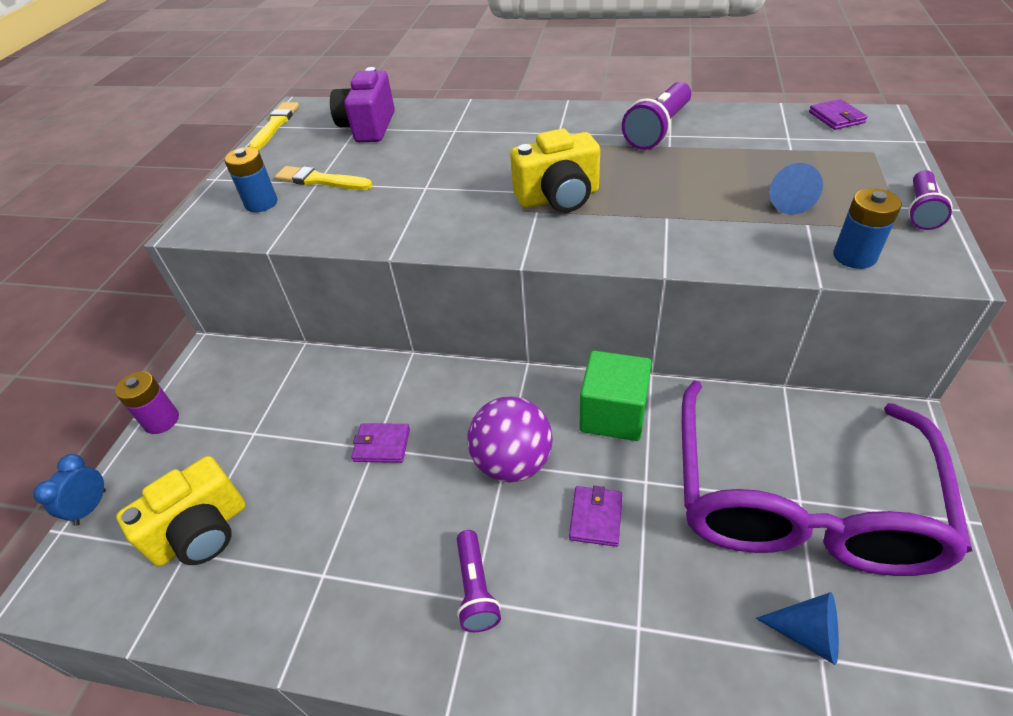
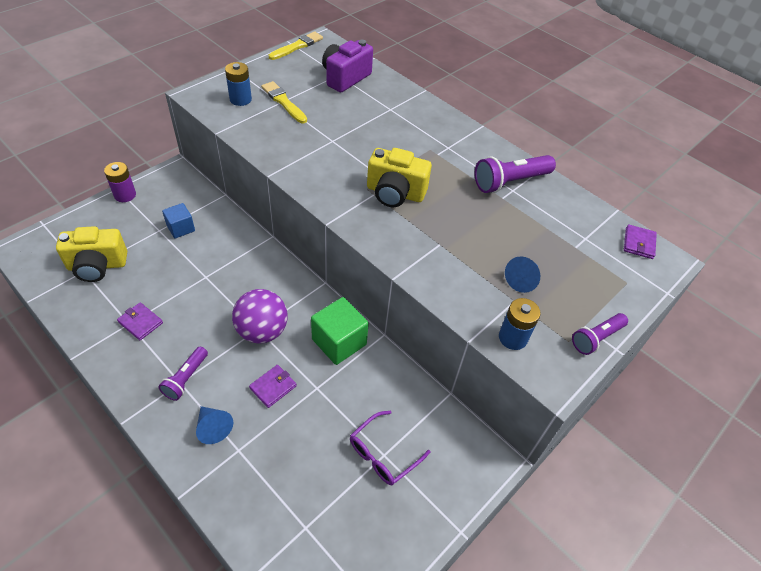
camera: 25 degrees right, 5 degrees up
(91, 507) = (63, 221): blue clock -> none
(282, 413) = (181, 228): none -> blue cube
(382, 445) = (210, 278): purple wallet -> purple wallet (140, 322)
(798, 500) = (383, 454): purple glasses -> purple glasses, size x0.41
(807, 633) = (311, 513): blue cone -> blue cone (213, 427)

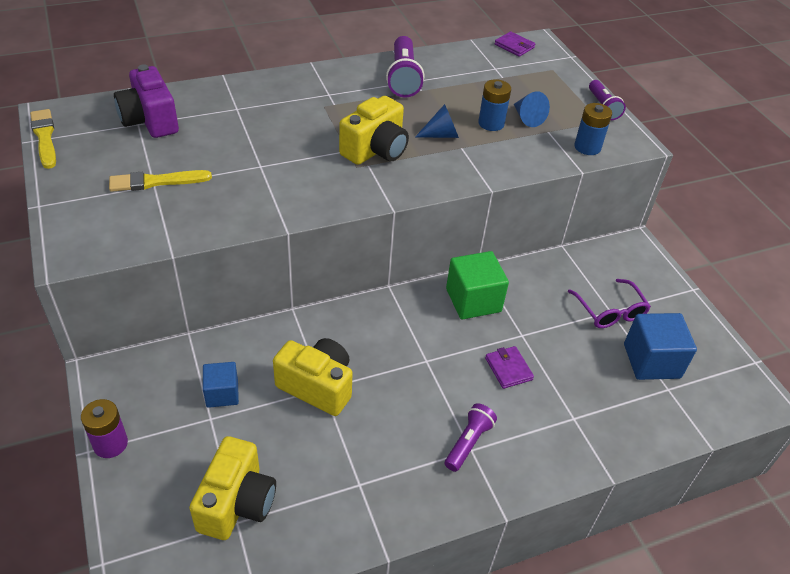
camera: 65 degrees left, 5 degrees down
(140, 322) = (364, 471): purple wallet -> none
(186, 378) = (468, 442): purple flashlight -> purple flashlight turned 105 degrees counterclockwise
(206, 273) = (317, 386): none -> yellow camera
(213, 427) = (541, 432): blue cone -> blue cone (441, 135)
(240, 99) = (118, 216): blue battery -> blue battery (491, 123)
(262, 331) = (431, 357): purple ball -> none
(335, 505) = (651, 361): none -> blue cube

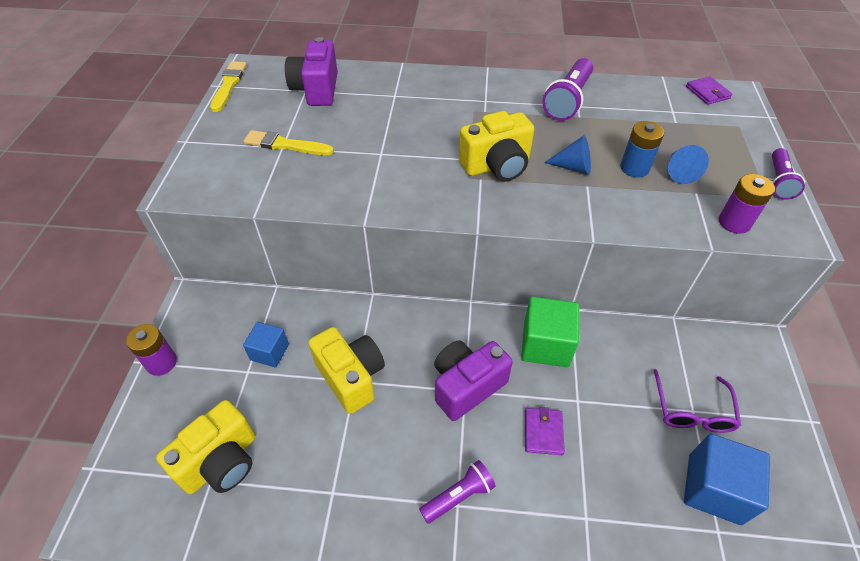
camera: 30 degrees right, 5 degrees up
(426, 356) = (466, 386): none -> purple camera
(587, 147) = (734, 222): blue battery -> purple battery

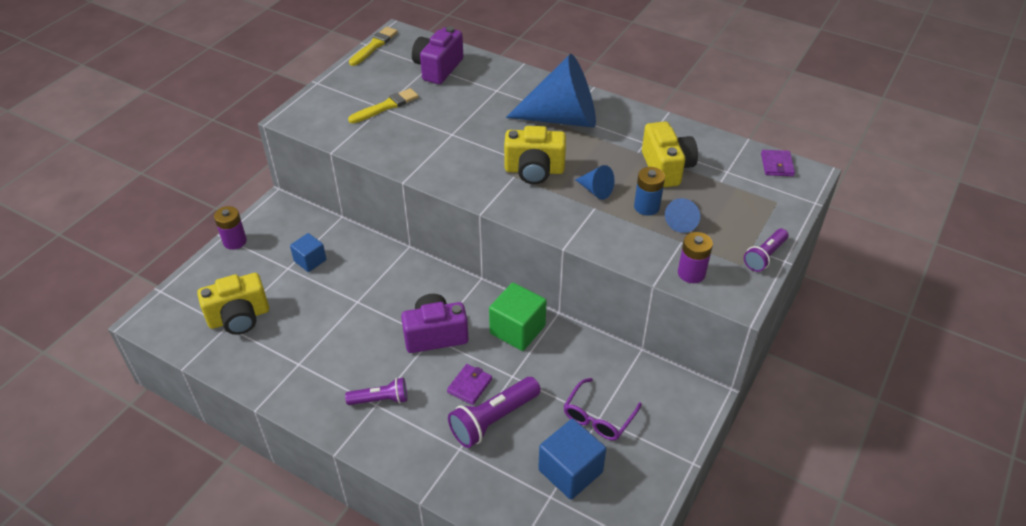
camera: 25 degrees right, 5 degrees down
(285, 145) = (386, 106): yellow brush -> yellow brush turned 105 degrees clockwise
(351, 377) = (356, 298): yellow camera -> yellow camera (666, 168)
(482, 105) = (562, 118): none -> blue cone
(568, 100) = (640, 135): purple flashlight -> purple flashlight (493, 420)

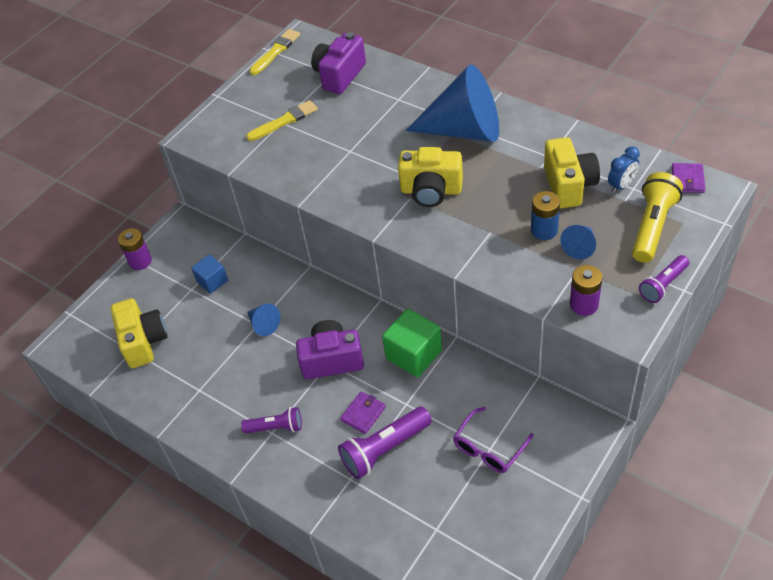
camera: 10 degrees right, 5 degrees up
(239, 317) = (143, 342): yellow camera -> yellow camera turned 90 degrees counterclockwise
(570, 471) = (457, 503): blue cube -> none
(595, 190) = (492, 212): blue cone -> blue cone (263, 324)
(716, 169) = (621, 185): none -> blue clock
(749, 205) = (652, 226): none -> yellow flashlight

